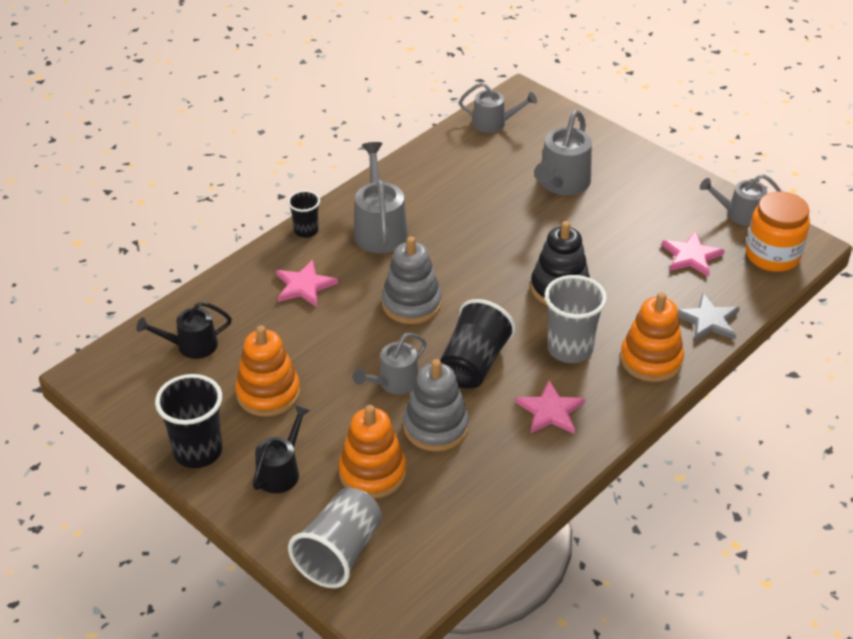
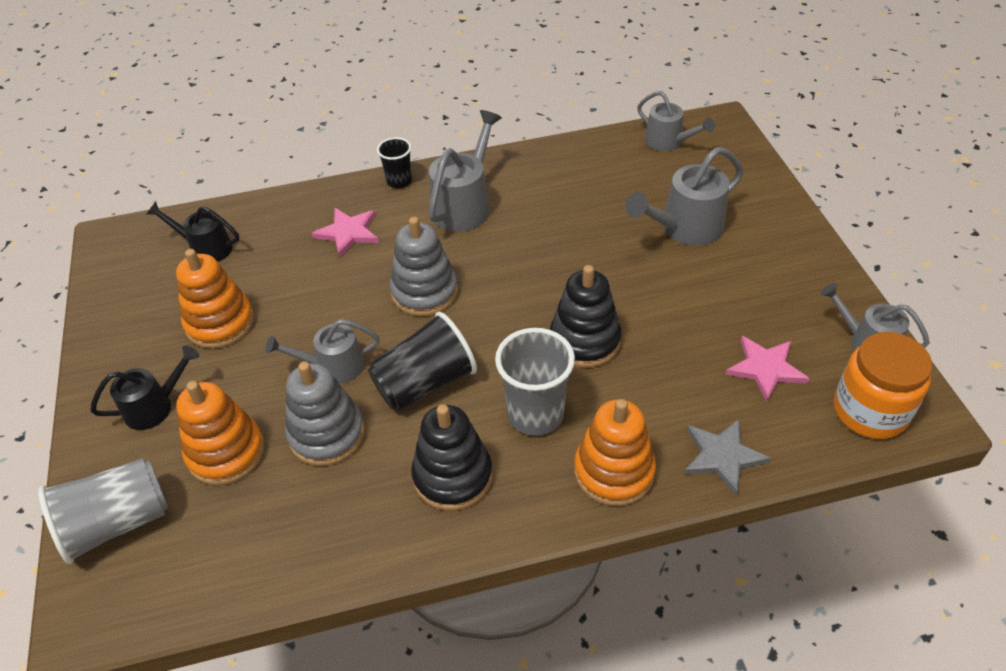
camera: 35 degrees right, 5 degrees up
(198, 451) = (113, 351): black cup -> none
(550, 411) = (452, 476): pink star -> black stacking toy

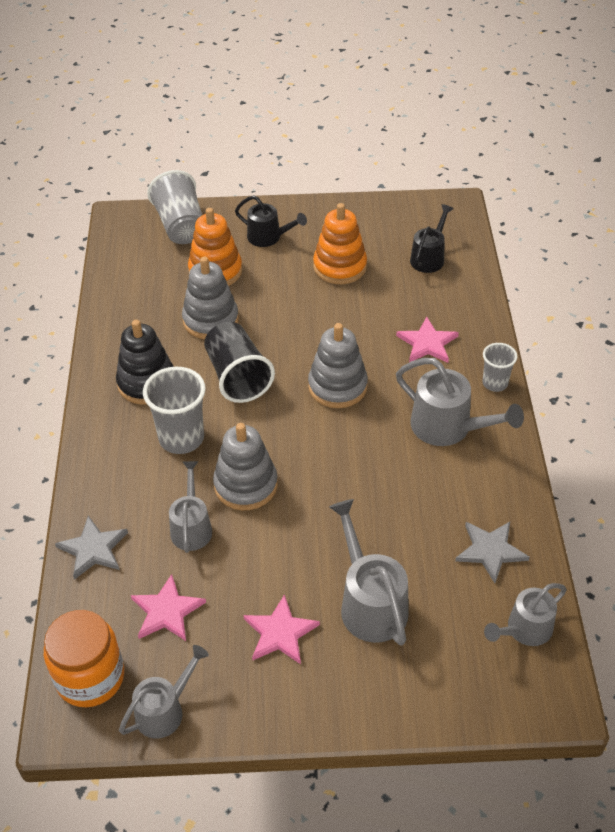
camera: 100 degrees right, 0 degrees up
(155, 406) = (269, 237): black watering can -> black watering can turned 45 degrees counterclockwise
(333, 367) = (273, 326): grey watering can -> grey watering can (191, 526)
(399, 181) = (495, 383): black cup -> grey cup
(584, 340) = (246, 485): black stacking toy -> grey stacking toy
(599, 166) = (490, 551): none -> grey star
(614, 471) = (110, 475): orange stacking toy -> none
(745, 280) = (280, 633): none -> pink star

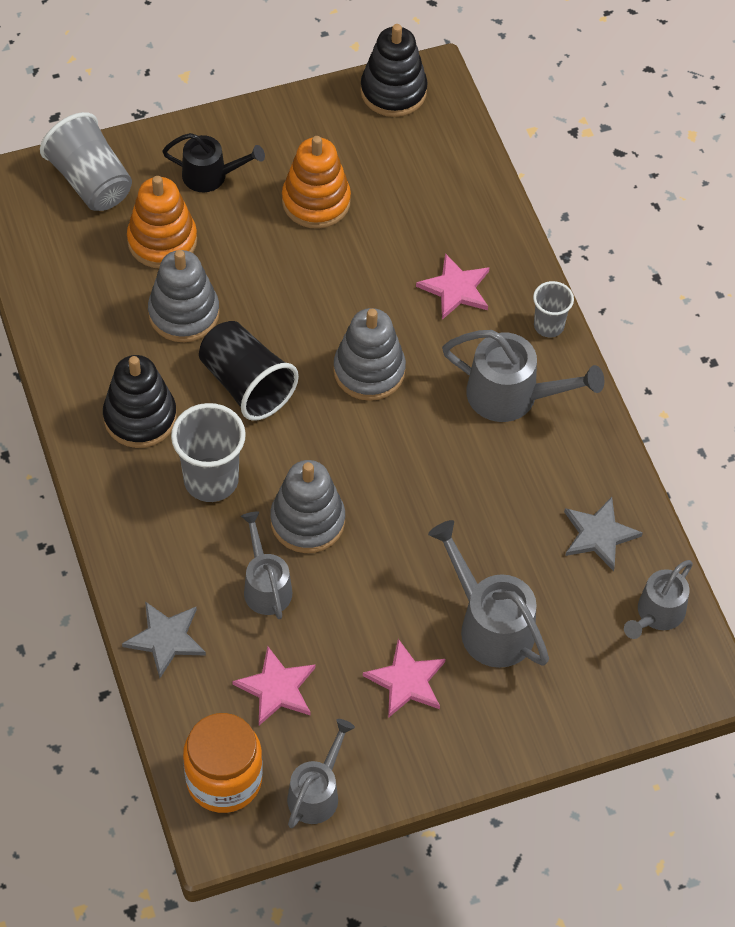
camera: 20 degrees left, 10 degrees up
(424, 209) = (393, 91): none -> black stacking toy
(429, 257) = (422, 164): black watering can -> none

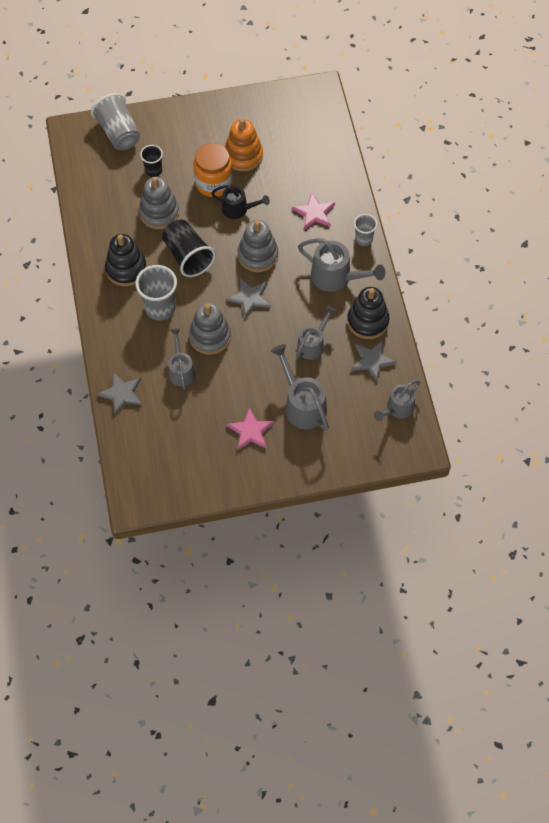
camera: 10 degrees right, 5 degrees up
(162, 241) = (153, 170): orange stacking toy -> black cup
(211, 176) = (187, 135): black watering can -> black watering can (239, 209)
(224, 779) = (141, 474): orange jar -> orange jar (214, 182)
(277, 688) = (178, 427): pink star -> none
(317, 792) = (191, 487): grey watering can -> grey watering can (313, 344)
(367, 447) = (249, 298): none -> grey star
(393, 91) = (297, 96): black stacking toy -> black stacking toy (367, 321)

